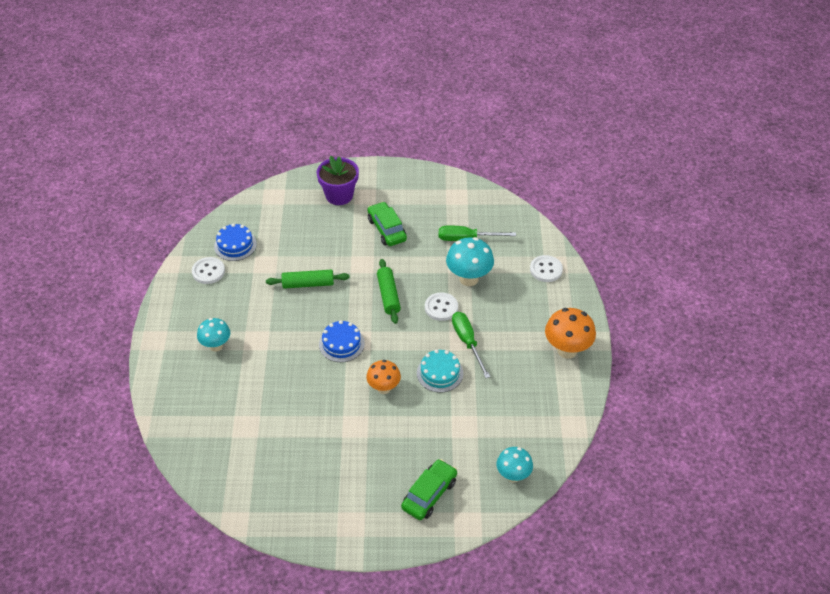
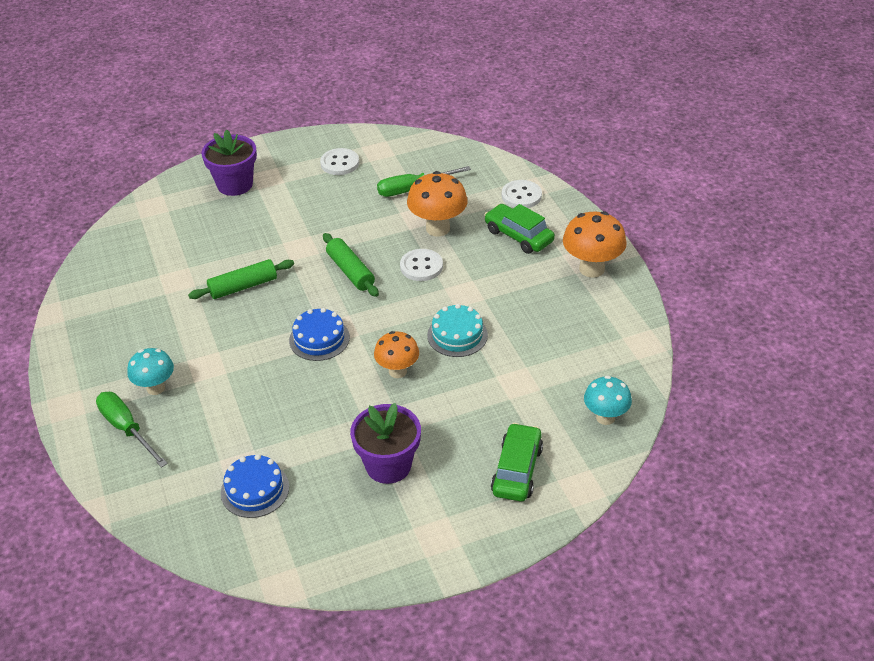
camera: 20 degrees left, 5 degrees down
(208, 271) = (105, 308): white button -> white button (340, 163)
(235, 245) = (127, 270): blue cake -> blue cake (255, 490)
(343, 459) = (388, 465): none -> purple flower pot
(387, 229) = (312, 204): green car -> green car (518, 236)
(467, 342) = (472, 293): green screwdriver -> green screwdriver (127, 429)
(469, 279) = (438, 228): turquoise mushroom -> orange mushroom

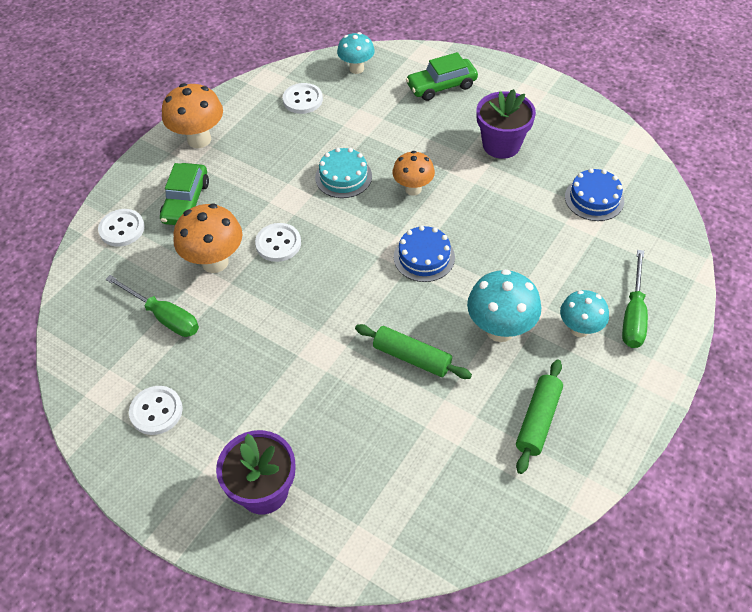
camera: 125 degrees left, 10 degrees up
(209, 343) = (500, 330): none -> turquoise mushroom
(350, 271) = (324, 289): green rolling pin -> green rolling pin (538, 420)
(589, 355) = (302, 100): none -> white button

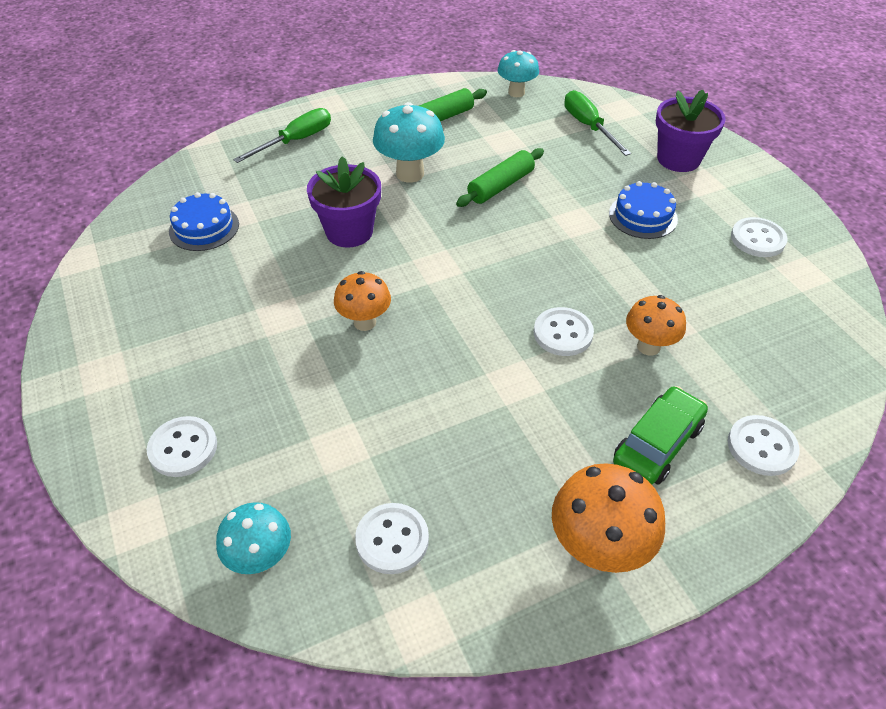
camera: 150 degrees left, 5 degrees down
(164, 316) = (729, 315): green screwdriver -> green screwdriver (588, 126)
(215, 262) = (648, 346): orange mushroom -> orange mushroom, size x0.66
(343, 177) = (430, 377): turquoise cake -> none
(412, 357) = (500, 186): green rolling pin -> green rolling pin turned 75 degrees clockwise
(424, 257) = (419, 251): blue cake -> blue cake (643, 216)
(441, 86) = (183, 448): green car -> white button
(501, 145) = (216, 324): purple flower pot -> purple flower pot (349, 232)
(579, 329) = (348, 149): turquoise mushroom -> turquoise mushroom (516, 92)

